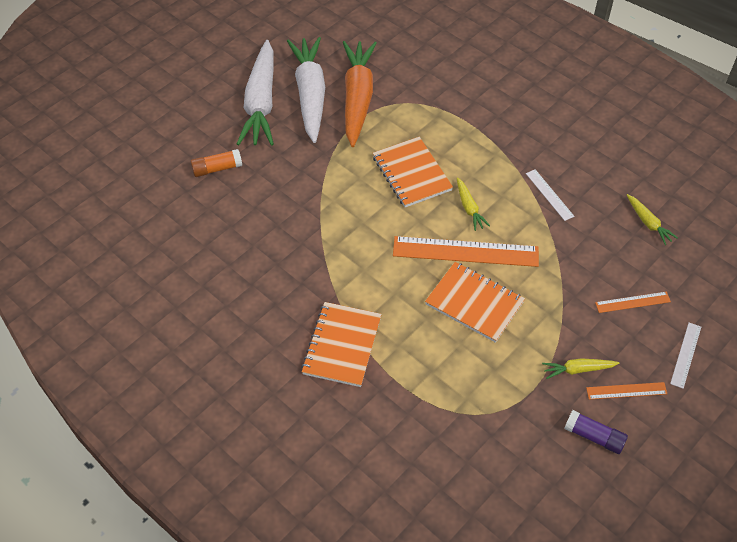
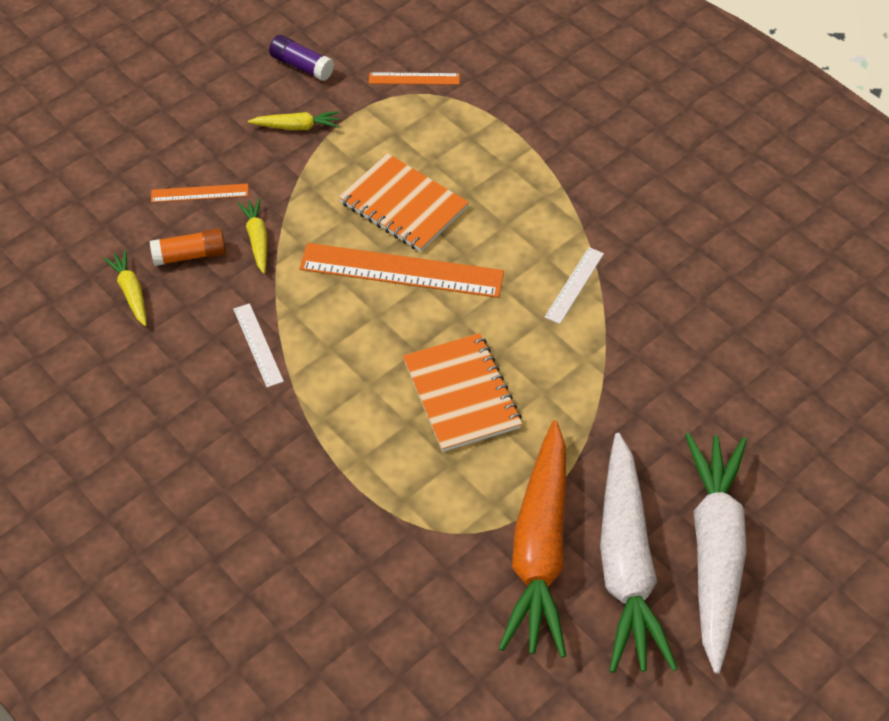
camera: 175 degrees left, 0 degrees up
(217, 169) = (772, 426): orange glue stick -> orange glue stick (190, 255)
(342, 345) = (576, 169): orange notebook -> none
(469, 208) = (383, 333): yellow carrot -> yellow carrot (257, 239)
(626, 391) = (248, 103): orange ruler -> orange ruler (414, 79)
(685, 355) = (162, 133): white ruler -> white ruler (574, 285)

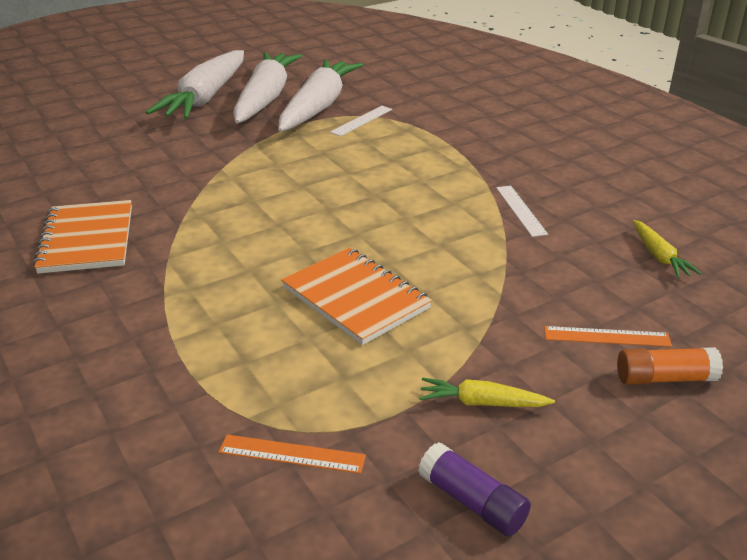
camera: 170 degrees left, 20 degrees down
(190, 255) = (603, 279): orange glue stick -> orange glue stick (664, 378)
(257, 239) = (528, 285): yellow carrot -> none
(401, 270) = (373, 245): orange ruler -> none
(461, 394) = (344, 169): orange notebook -> orange notebook (87, 239)
(540, 548) = (318, 107): orange carrot -> white carrot
(574, 285) = (207, 219): white ruler -> white ruler (361, 120)

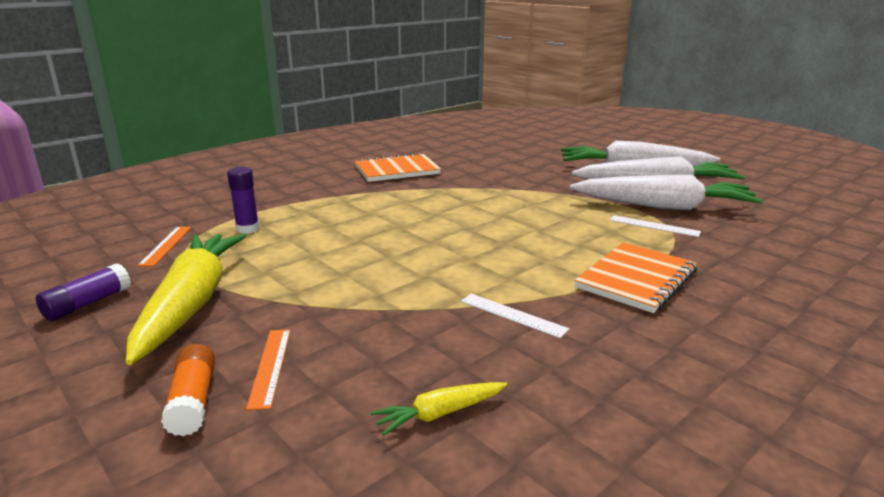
camera: 80 degrees right, 10 degrees down
(260, 374) = (247, 229): none -> purple glue stick
(355, 298) = (335, 249): orange notebook -> orange notebook (636, 279)
(482, 403) = (191, 304): yellow carrot -> yellow carrot, size x2.30
(520, 210) = (512, 315): white ruler -> white ruler turned 60 degrees clockwise

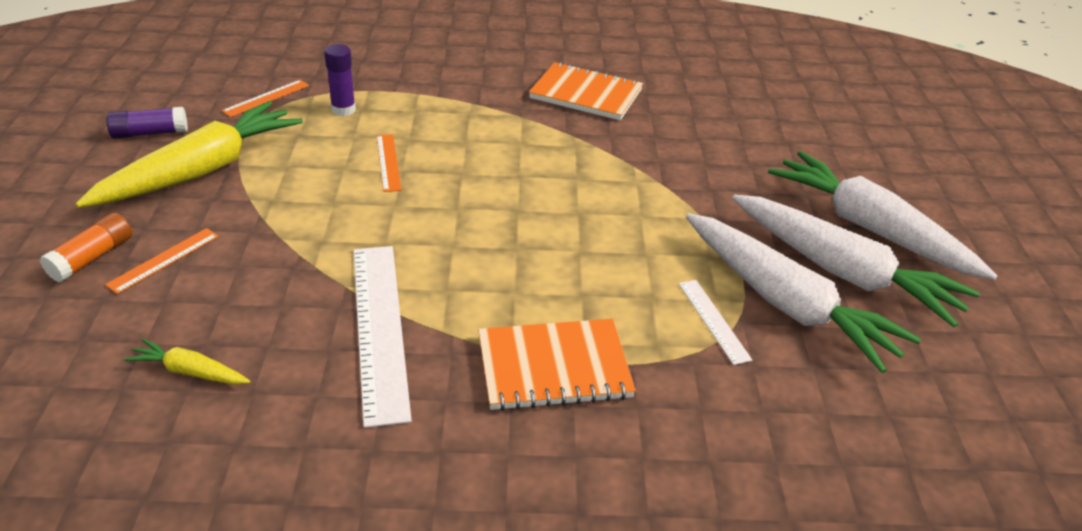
camera: 40 degrees right, 15 degrees up
(339, 240) = (388, 162): none -> orange ruler
(512, 315) = (380, 328): white ruler -> white ruler, size x2.00

